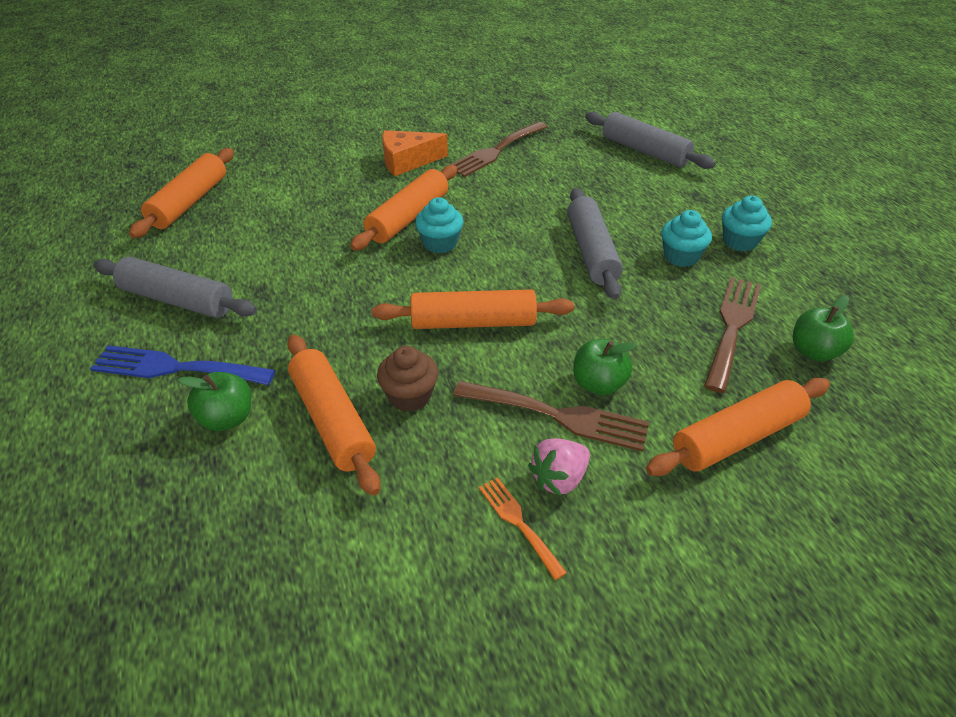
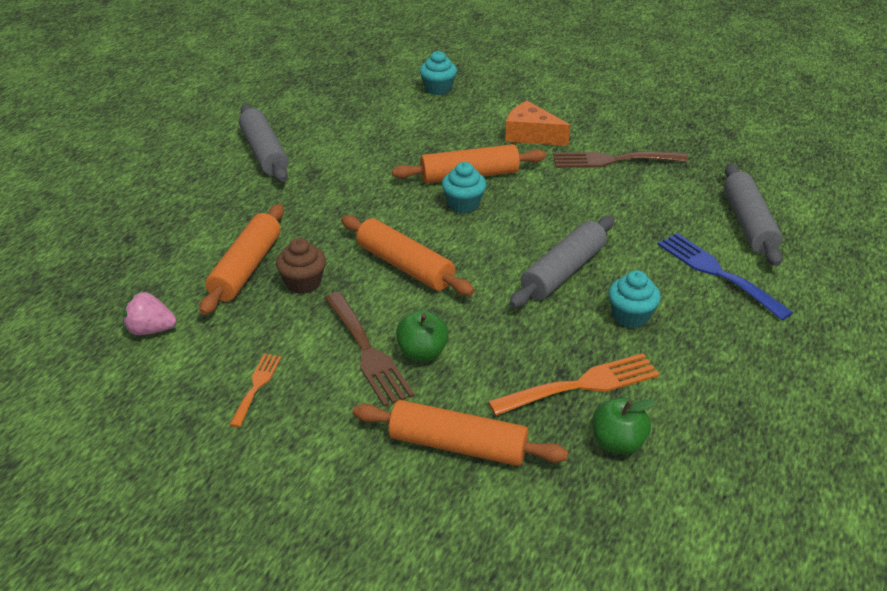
camera: 45 degrees right, 5 degrees down
(175, 368) = (213, 190): blue fork -> blue fork (717, 273)
(189, 202) = (350, 95): orange rolling pin -> none
(227, 418) = (201, 232): green apple -> none
(559, 479) = (312, 383): pink strawberry -> pink strawberry (151, 330)
(732, 327) = (581, 385): brown fork -> orange fork
(739, 241) = (704, 336): turquoise cupcake -> turquoise cupcake (438, 89)

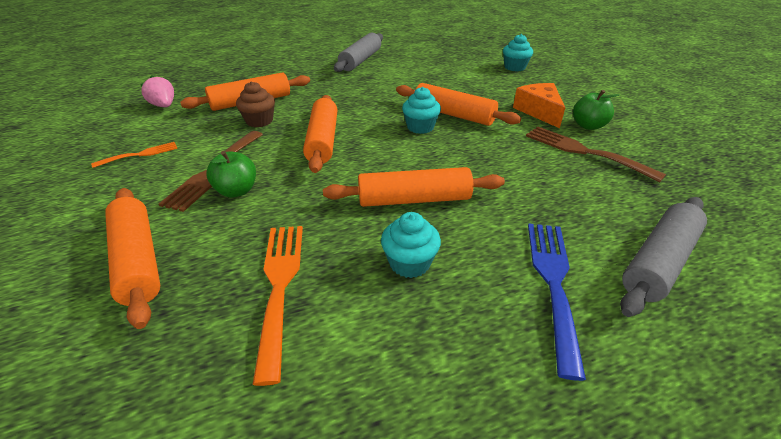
camera: 45 degrees right, 0 degrees up
(563, 271) = (414, 199): grey rolling pin -> orange rolling pin
(581, 385) = (279, 285): orange fork -> orange fork turned 120 degrees counterclockwise
(617, 443) = (215, 355): green apple -> green apple (588, 126)

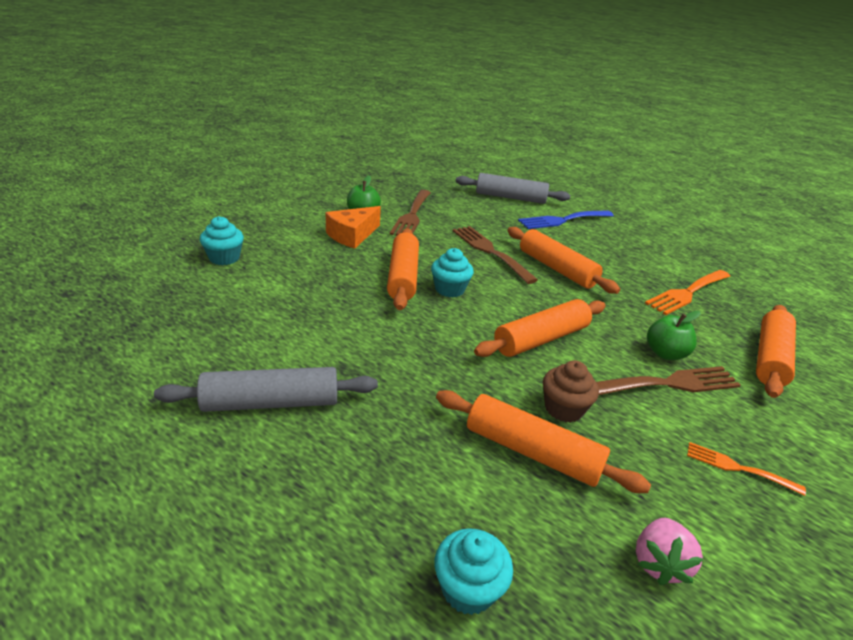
camera: 125 degrees left, 5 degrees down
(409, 263) = (610, 258): turquoise cupcake -> turquoise cupcake (468, 588)
(476, 170) = (490, 251): none -> brown fork

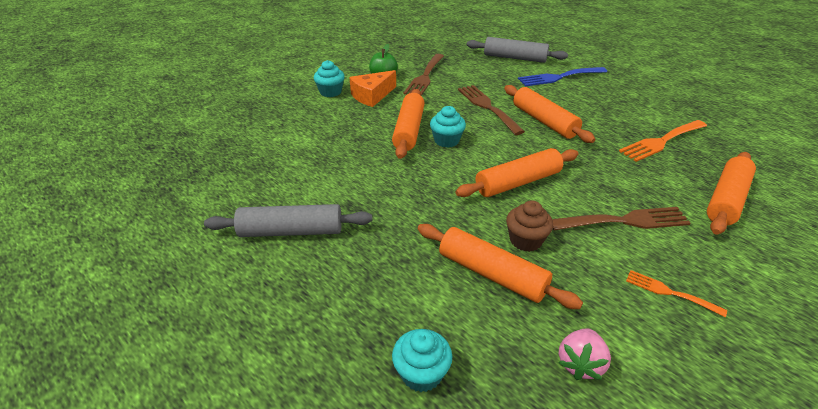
camera: 10 degrees right, 5 degrees up
(224, 258) = (268, 117): turquoise cupcake -> turquoise cupcake (330, 92)
(665, 353) = (627, 195): green apple -> none

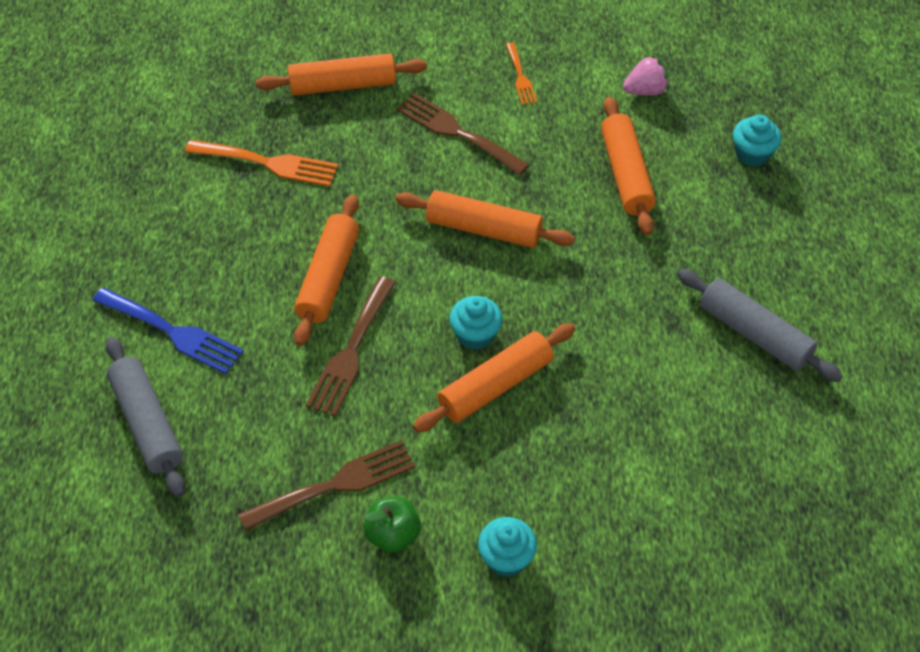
camera: 135 degrees left, 15 degrees up
(372, 96) = (460, 498): orange cheese -> none
(525, 240) = (562, 177): brown cupcake -> none

